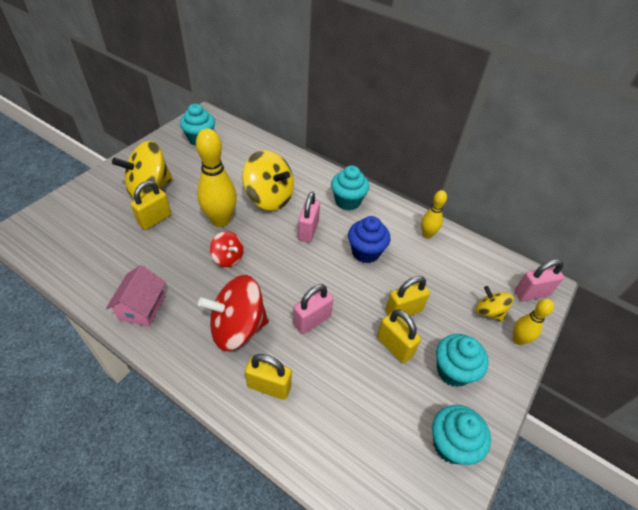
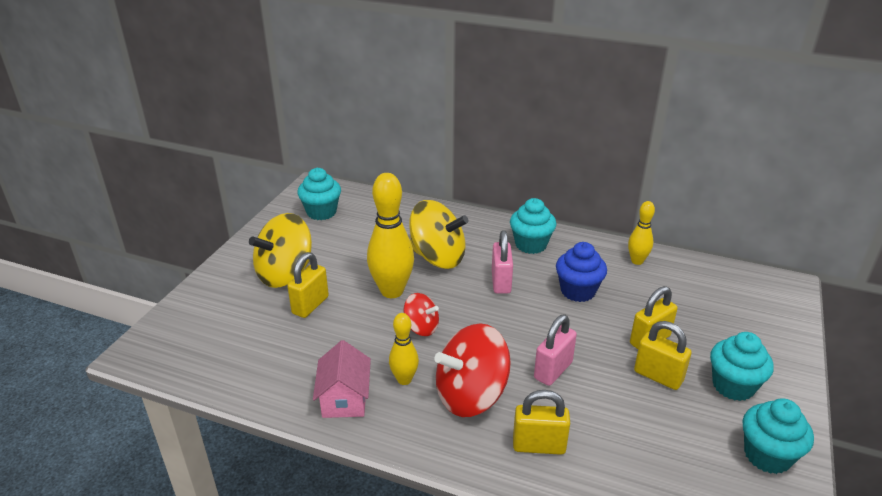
camera: 10 degrees left, 15 degrees down
(489, 312) = (741, 322): yellow spinning top -> none
(518, 340) = (786, 342): yellow bowling pin -> yellow bowling pin (404, 379)
(531, 293) = (777, 295): pink padlock -> none

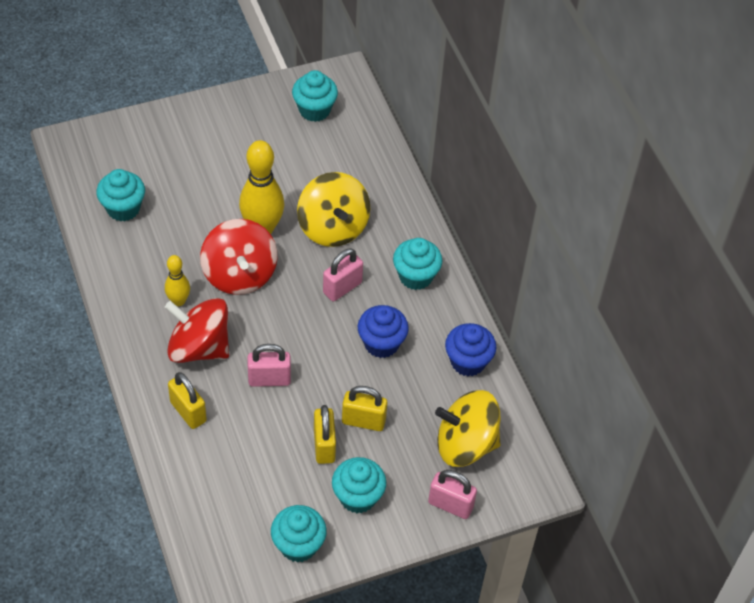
camera: 45 degrees right, 20 degrees up
(260, 357) = (123, 208): none -> turquoise cupcake
(285, 274) = (217, 151): yellow spinning top -> yellow spinning top (465, 444)
(310, 305) = (199, 193): yellow padlock -> none
(344, 399) = (131, 282): pink house -> none
(421, 327) = (239, 274): red spinning top -> red spinning top, size x1.86
(637, 261) = (468, 362): yellow bowling pin -> blue cupcake
(778, 338) = (450, 505): none -> pink padlock

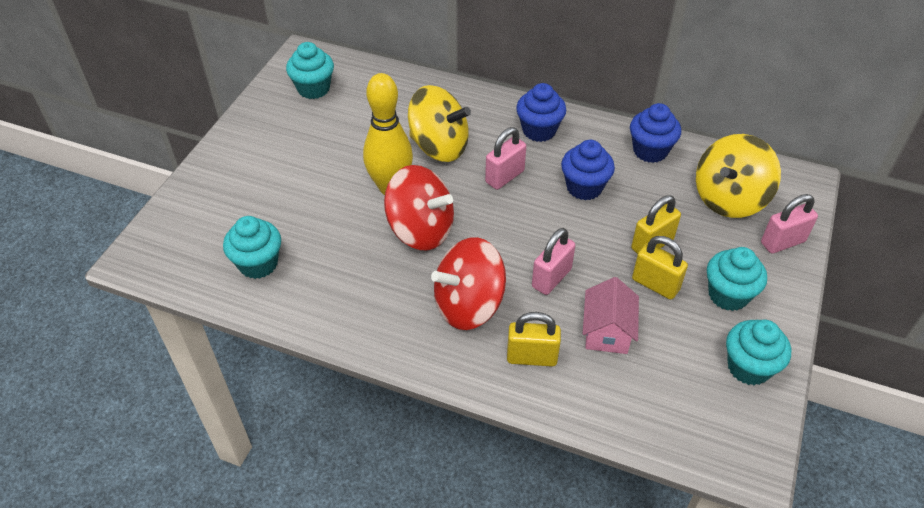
camera: 45 degrees left, 5 degrees down
(178, 301) = (403, 288): yellow bowling pin -> none
(251, 442) = (607, 332): none -> pink house
(342, 287) = (504, 177): pink padlock -> pink padlock turned 45 degrees clockwise
(415, 276) = (539, 130): turquoise cupcake -> blue cupcake

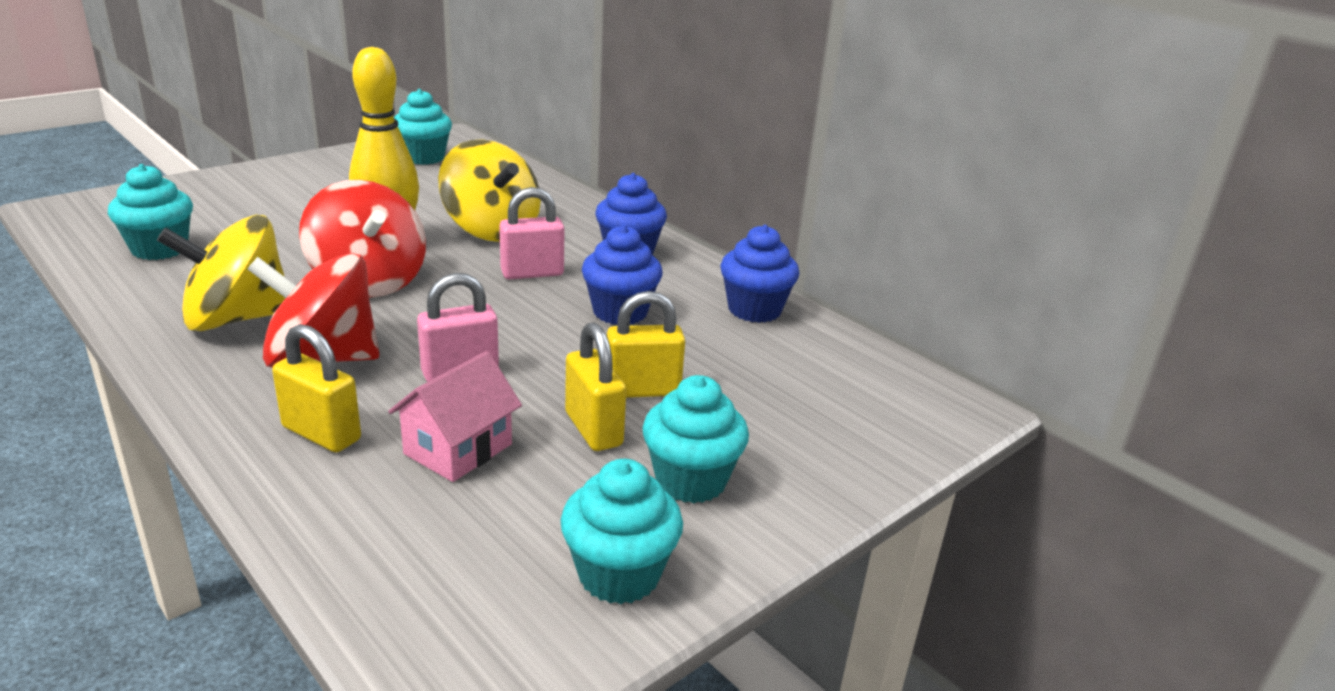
camera: 25 degrees right, 20 degrees down
(729, 198) = (817, 386): yellow spinning top -> yellow spinning top (237, 318)
(782, 242) = (851, 457): pink padlock -> none

